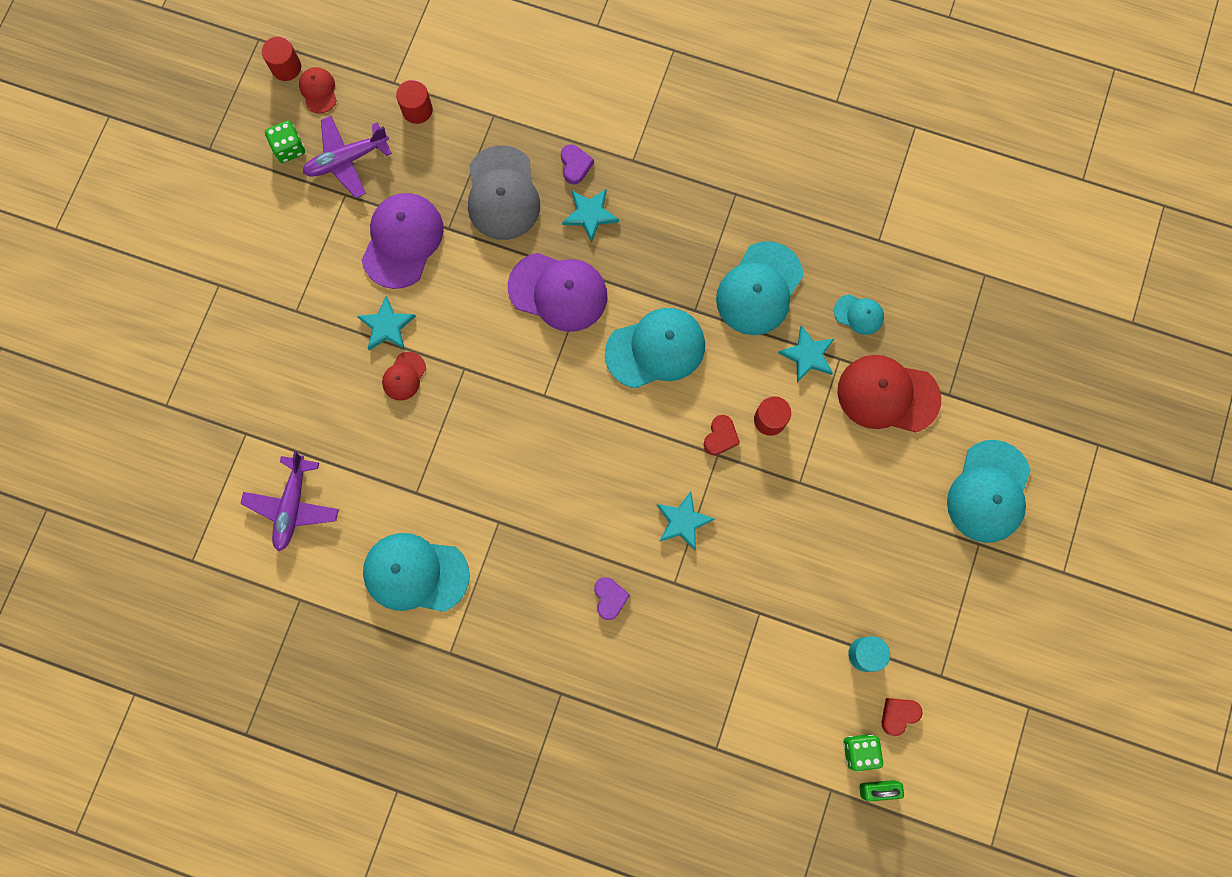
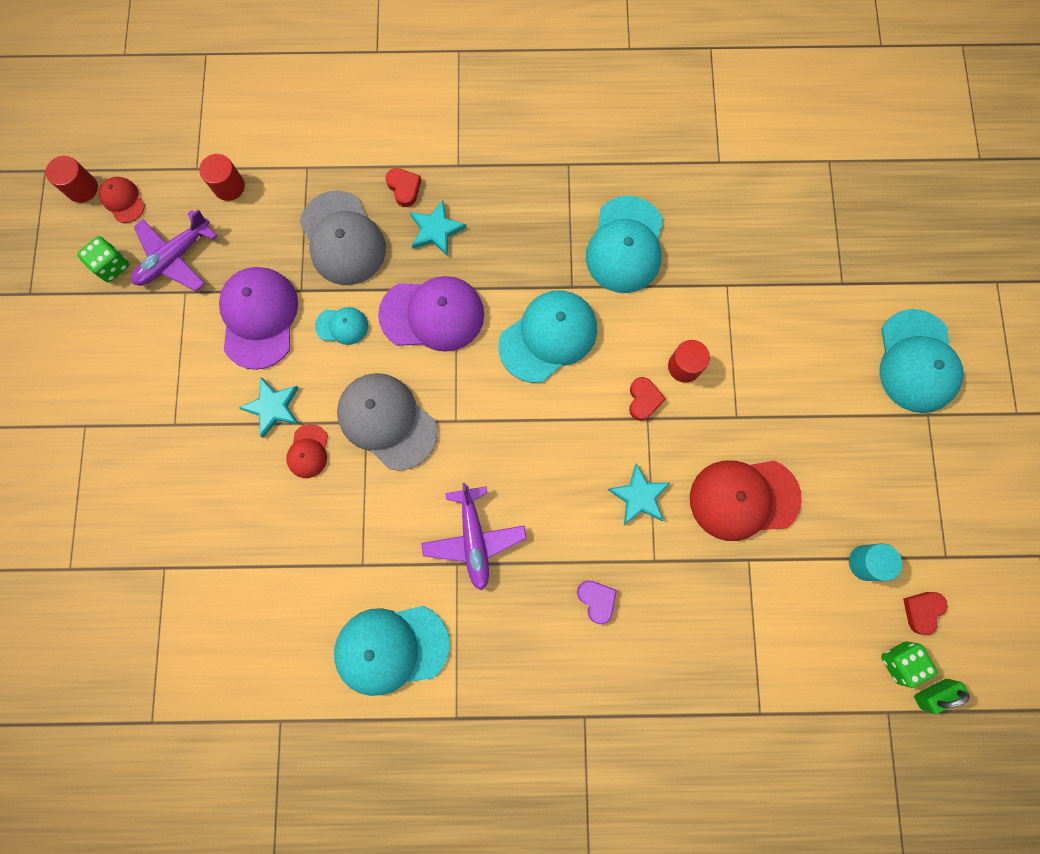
camera: 20 degrees left, 0 degrees up
(292, 506) = (239, 625): purple plane -> purple plane (474, 539)
(483, 374) = (387, 421): none -> grey cap
(575, 165) = (404, 188): purple heart -> red heart
(808, 355) = (696, 292): turquoise star -> none
(859, 314) = (728, 237): turquoise cap -> turquoise cap (342, 326)
(887, 395) = (785, 303): red cap -> red cap (743, 498)

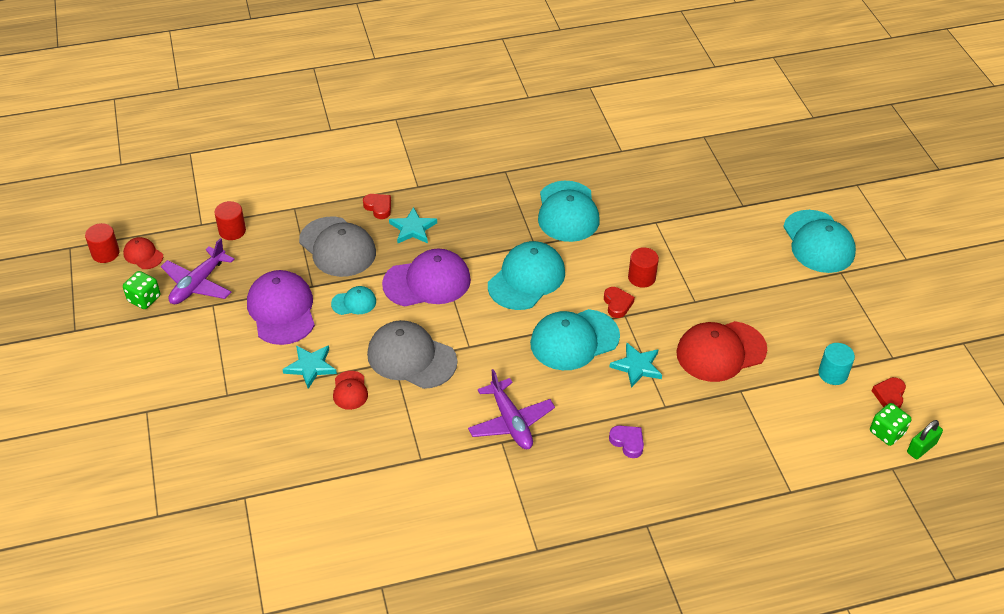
camera: 15 degrees left, 30 degrees down
(391, 648) = (464, 512): turquoise cap -> turquoise cap (574, 340)

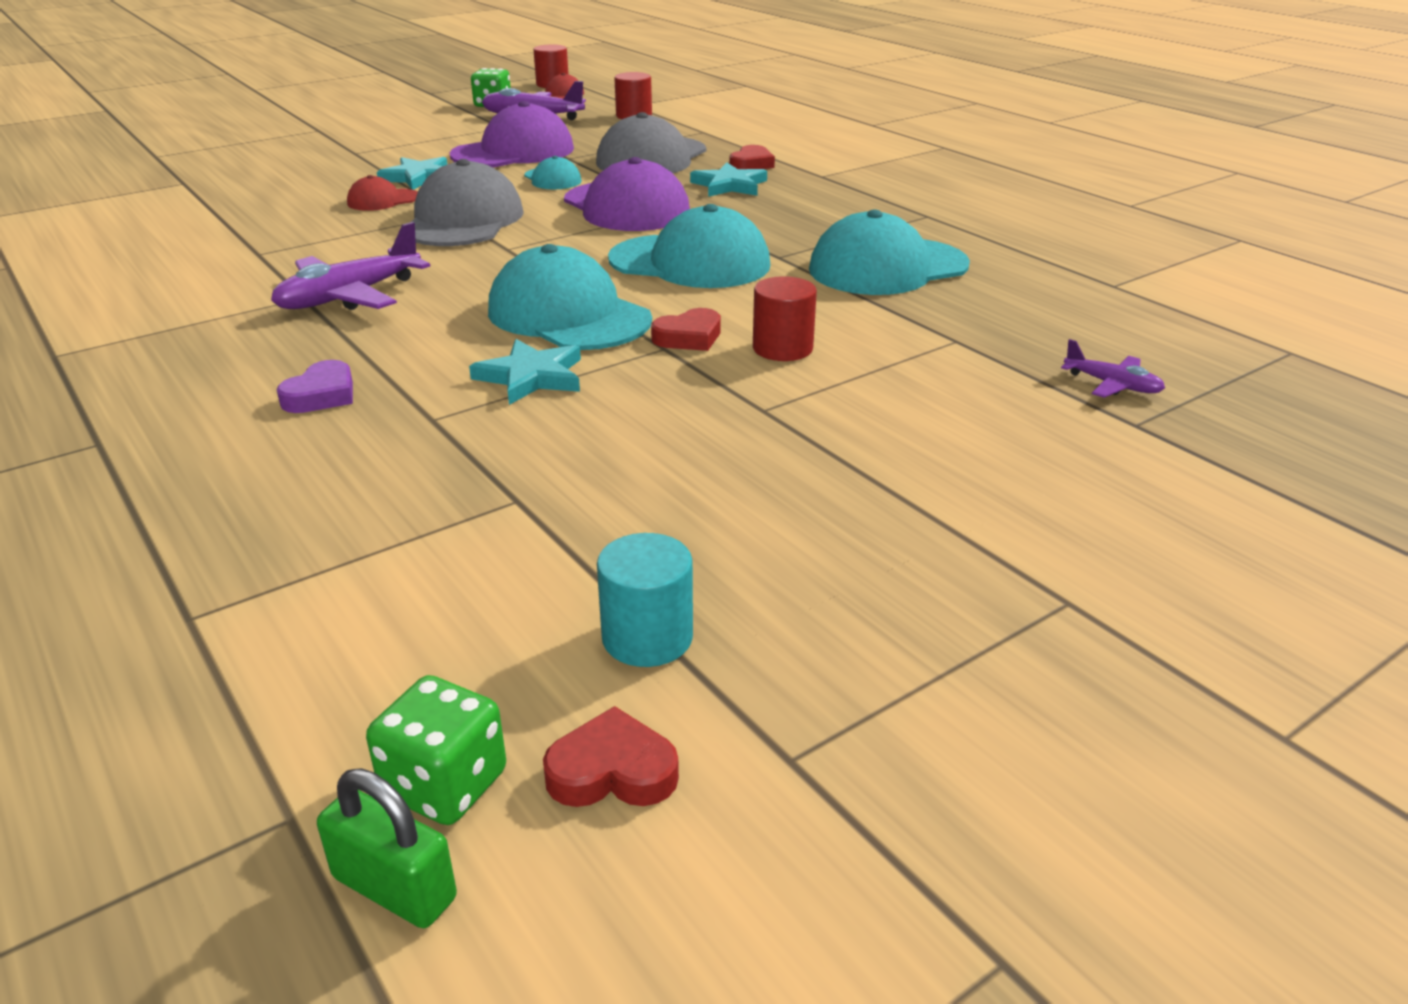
camera: 70 degrees right, 15 degrees down
(712, 196) = (1112, 385): none -> purple plane
(720, 351) = (628, 459): red cap -> none
(818, 242) = (1145, 547): turquoise cap -> none

